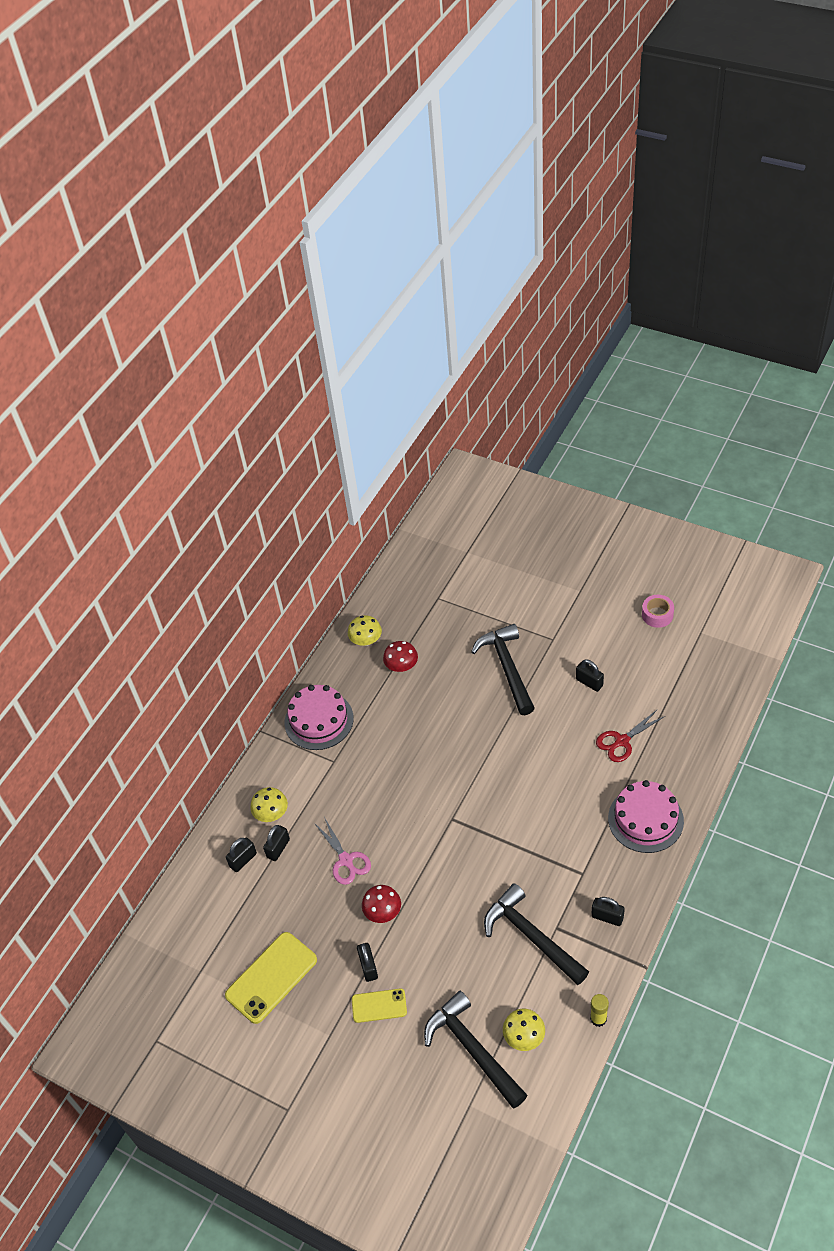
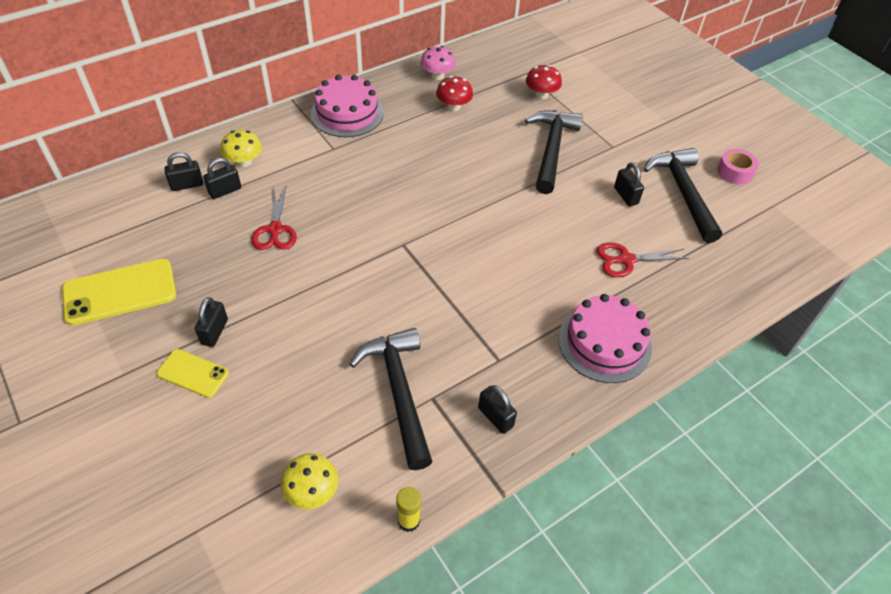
camera: 20 degrees right, 0 degrees up
(346, 860) = (275, 229): pink scissors -> red scissors
(366, 640) = (437, 75): yellow mushroom -> pink mushroom
(383, 912) = (271, 290): red mushroom -> red mushroom (541, 94)
(472, 1049) = (247, 471): black hammer -> black hammer (683, 192)

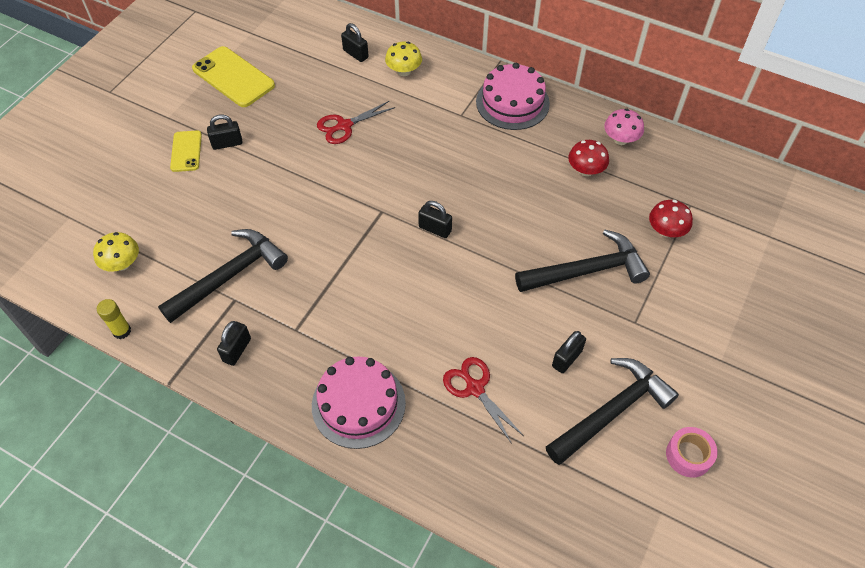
camera: 65 degrees right, 5 degrees up
(225, 191) = (364, 77): black padlock -> black padlock (435, 229)

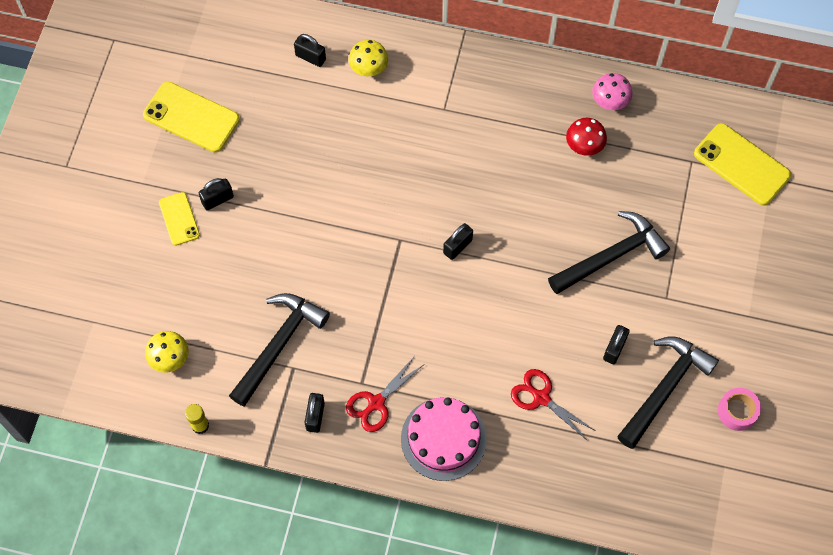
camera: 15 degrees left, 10 degrees up
(344, 126) = (330, 150): red scissors -> red scissors (376, 403)
(435, 229) = (457, 246): black padlock -> black padlock turned 60 degrees counterclockwise
(512, 102) = (492, 81): pink cake -> none
(666, 231) = (675, 195): red mushroom -> none
(741, 218) = (742, 164): none -> yellow phone

